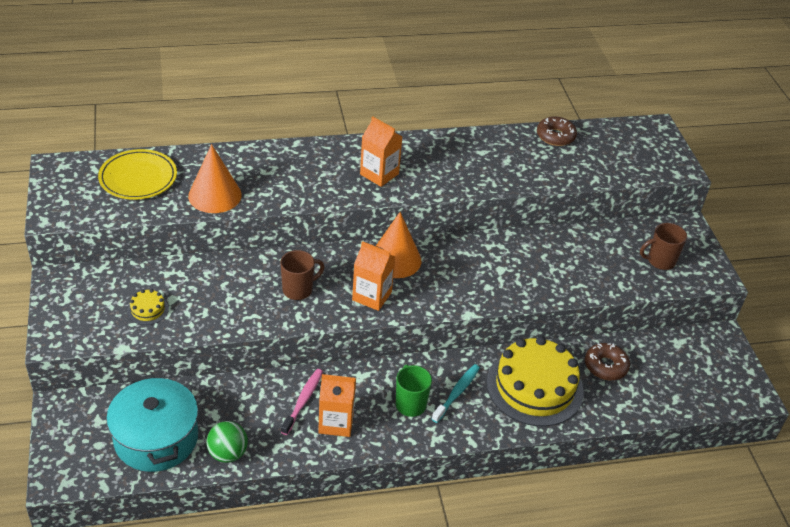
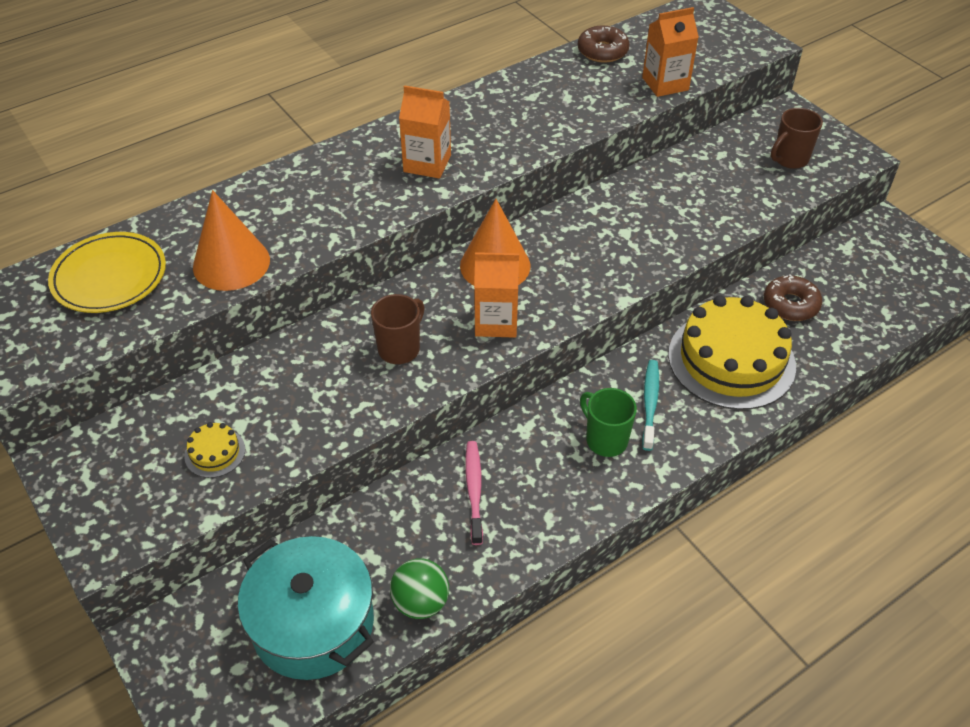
camera: 20 degrees left, 5 degrees up
(336, 422) = (532, 501): orange carton -> orange carton (665, 84)

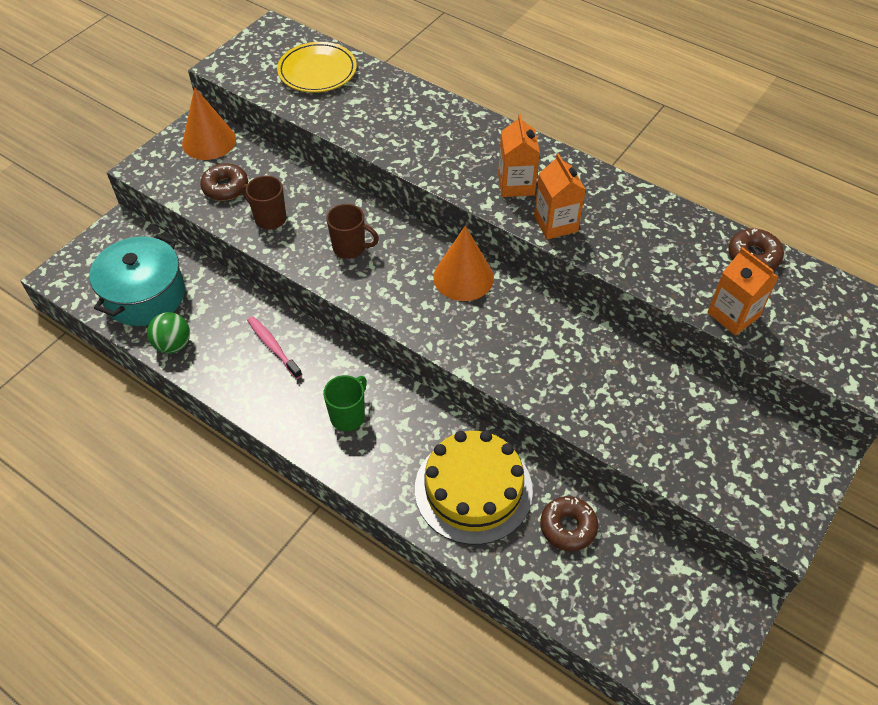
camera: 70 degrees right, 5 degrees up
(215, 452) = (225, 187): yellow cake -> brown donut
(231, 263) = (354, 119): orange cone -> orange cone (209, 141)
(474, 490) = (273, 347): pink toothbrush -> pink toothbrush turned 105 degrees counterclockwise
(496, 322) = (401, 295): orange carton -> orange carton (555, 223)
(650, 403) = (398, 438): turquoise toothbrush -> none
(789, 159) = (735, 467): brown mug -> brown mug (269, 218)

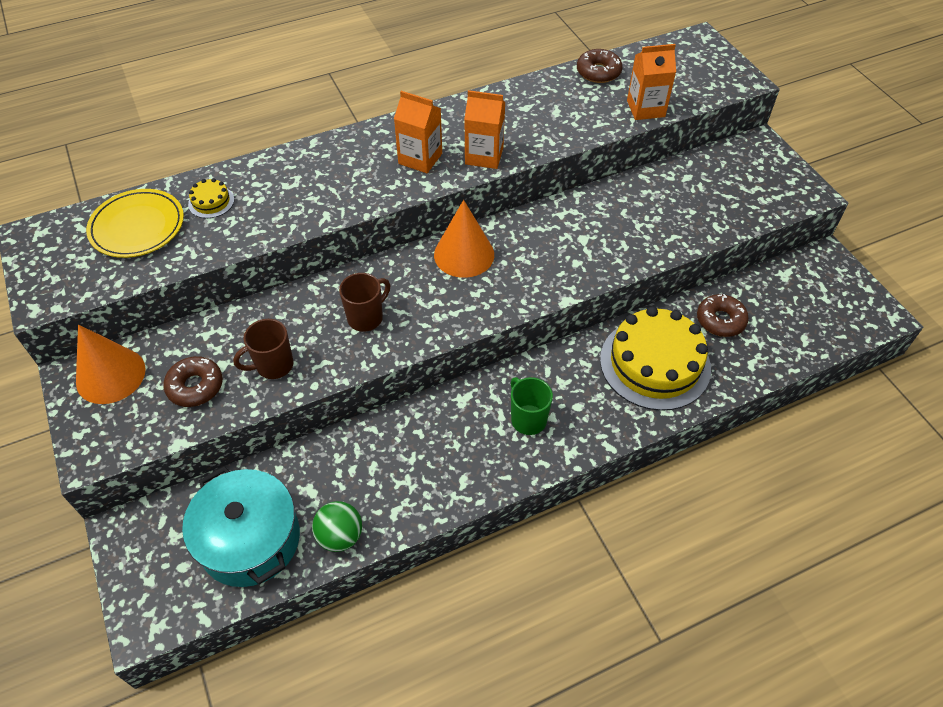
camera: 60 degrees left, 0 degrees up
(273, 347) = (407, 446): pink toothbrush -> none
(370, 93) = (211, 202): none -> yellow cake

